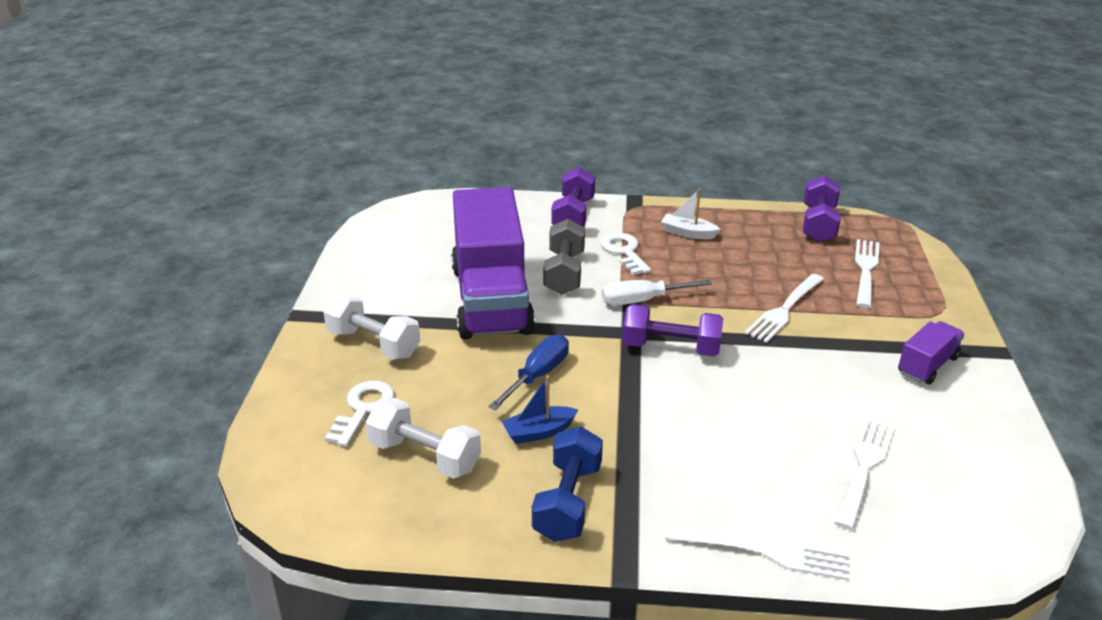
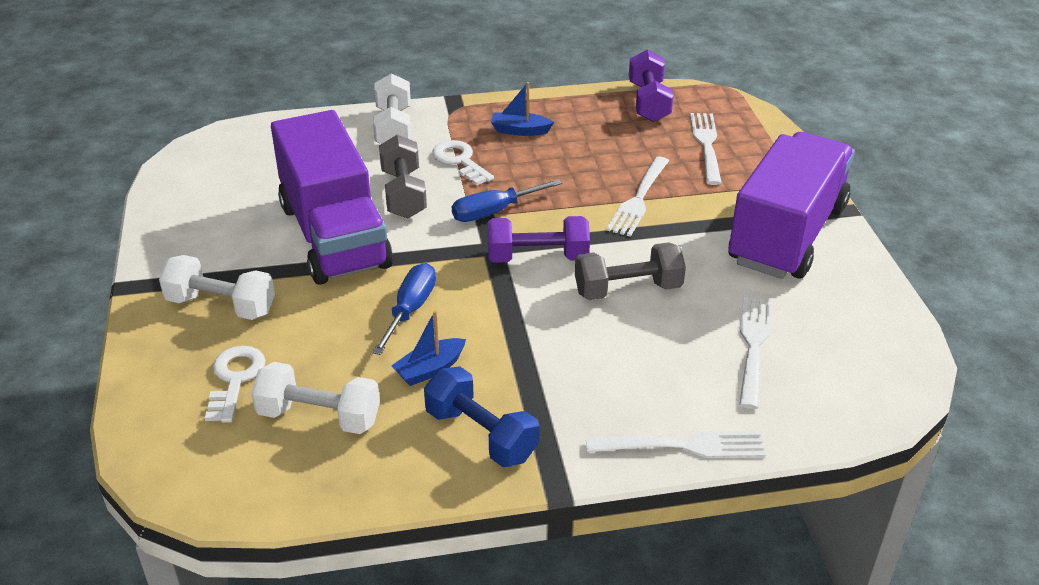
camera: 15 degrees left, 5 degrees up
(567, 501) = (481, 435): blue dumbbell -> blue dumbbell turned 45 degrees counterclockwise
(573, 216) = (393, 128): purple dumbbell -> white dumbbell
(642, 300) = (494, 212): white screwdriver -> blue screwdriver
(688, 233) = (520, 130): white boat -> blue boat
(750, 391) = (627, 289): none -> grey dumbbell
(927, 365) = (786, 234): purple truck -> purple truck, size x2.27

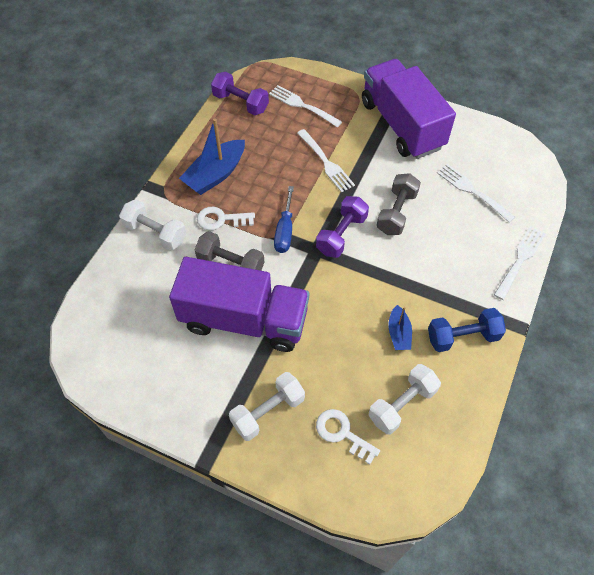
camera: 55 degrees left, 20 degrees up
(410, 310) = (343, 317): blue screwdriver -> none
(520, 130) = (215, 174): blue boat -> blue boat, size x1.81

